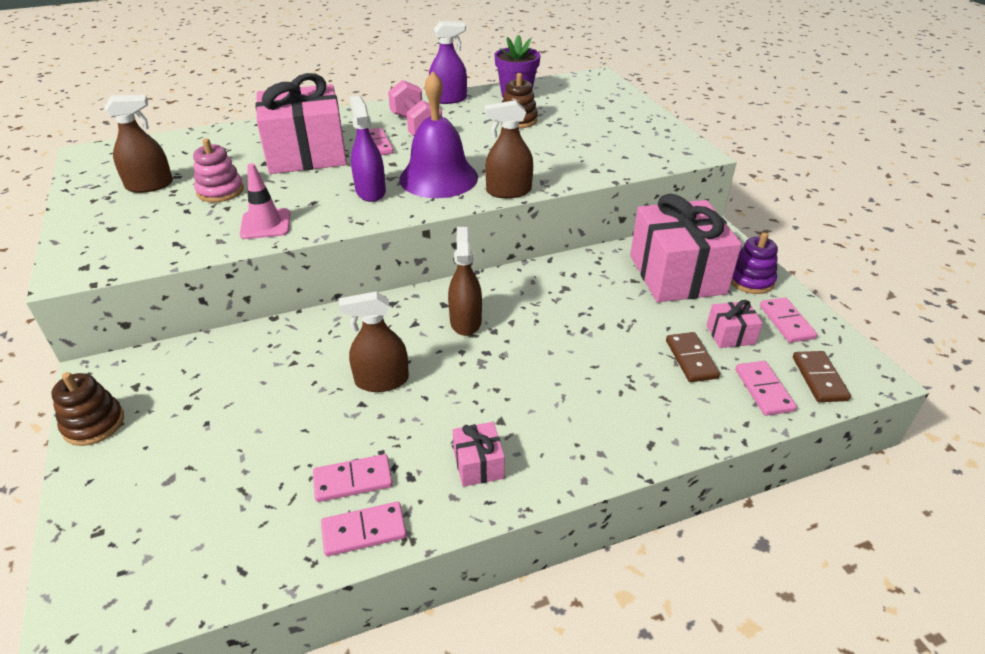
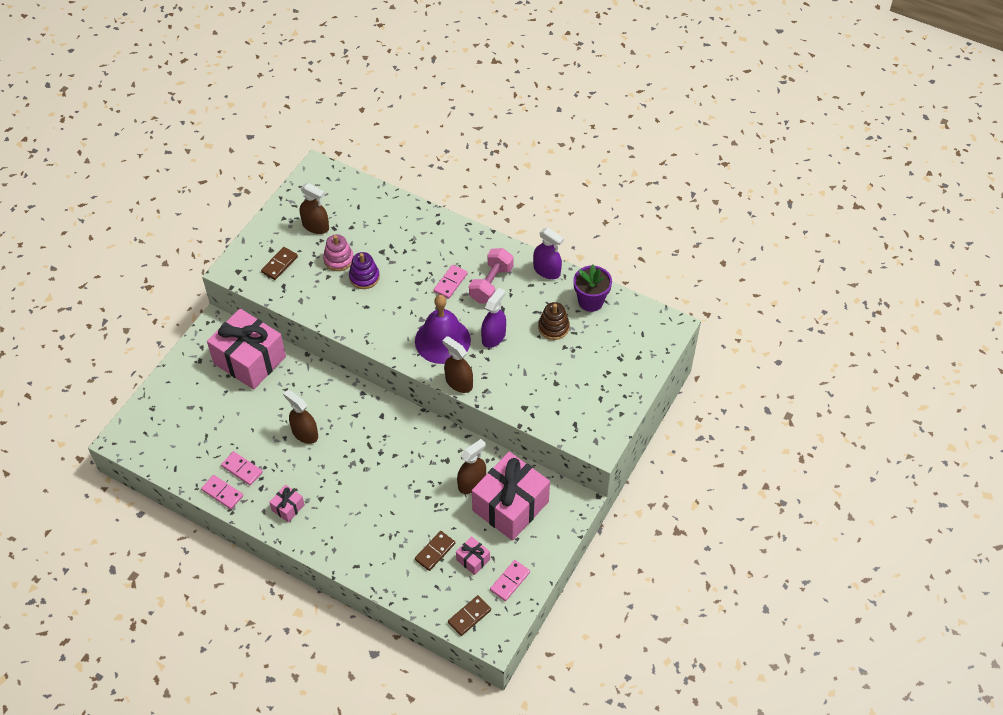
camera: 50 degrees right, 15 degrees up
(94, 424) = (192, 353): brown stacking toy -> none
(143, 231) = (279, 264): none -> brown domino
(265, 224) = (329, 305): pink traffic cone -> none
(306, 154) = (409, 261): pink gift -> pink gift (249, 360)
(370, 191) = (399, 322): purple spray bottle -> purple spray bottle (493, 337)
(465, 321) = (377, 435): brown spray bottle -> brown spray bottle (472, 483)
(750, 280) = (538, 546): purple stacking toy -> purple stacking toy (364, 277)
(763, 390) = (437, 595): pink domino -> none

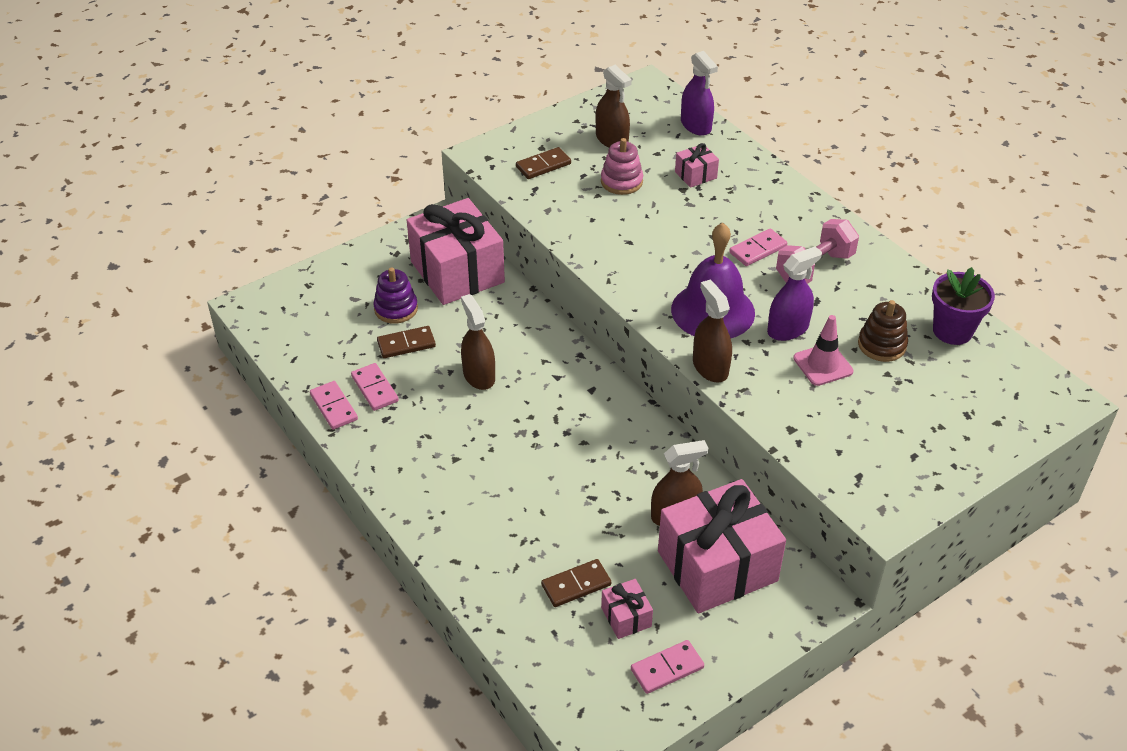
camera: 25 degrees right, 10 degrees down
(288, 507) = (406, 454): pink gift -> pink gift (695, 175)
(364, 277) = (644, 210): purple stacking toy -> purple stacking toy (396, 309)
(469, 616) = (581, 694): brown domino -> brown domino (406, 344)
(524, 355) = (823, 365): none -> pink traffic cone
(547, 270) = (903, 276): purple spray bottle -> purple spray bottle (696, 125)

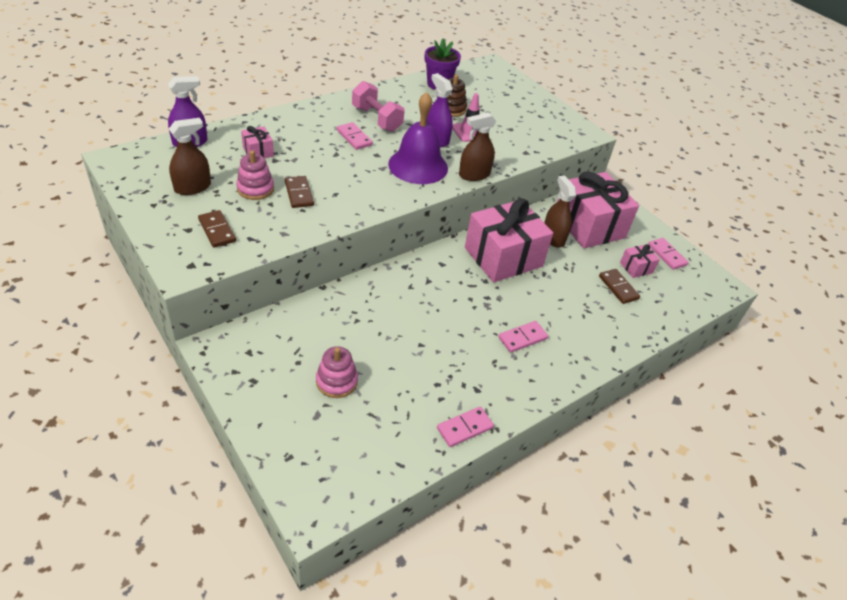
camera: 95 degrees left, 0 degrees up
(375, 389) = (441, 397): pink domino -> pink domino (522, 338)
(396, 309) = (336, 381): purple stacking toy -> pink stacking toy
(406, 344) = (385, 374): brown domino -> brown domino (299, 193)
(457, 272) = (292, 335): pink gift -> pink gift (503, 257)
(479, 375) = (426, 326): brown spray bottle -> none

